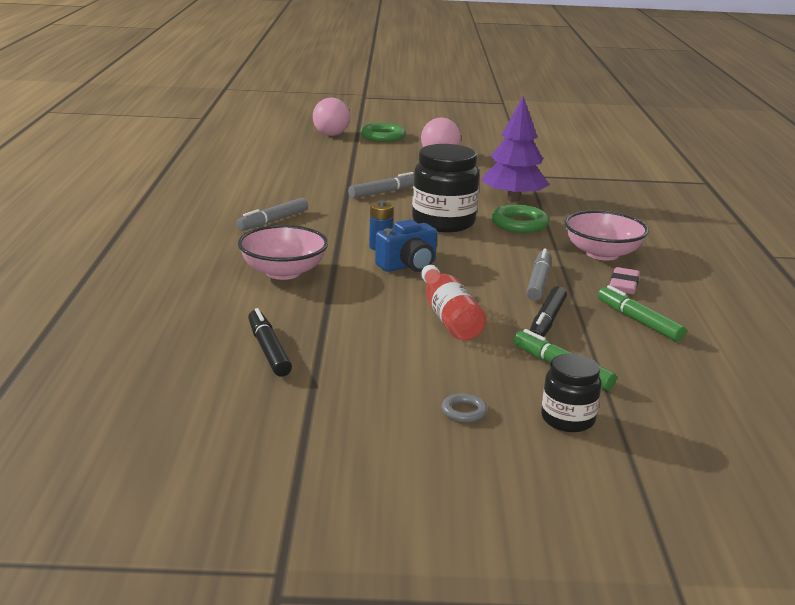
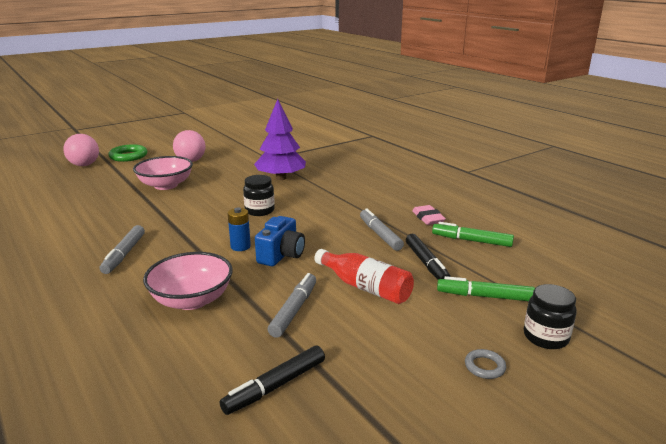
camera: 35 degrees left, 0 degrees up
(268, 350) = (275, 386): black marker -> black marker turned 75 degrees counterclockwise
(384, 192) = (185, 200): grey marker -> grey marker (294, 310)
(443, 222) = (259, 211): black jar -> black jar, size x0.57
(519, 224) = (309, 195): green ring -> none
(602, 254) = (386, 200): pink bowl -> pink bowl (166, 185)

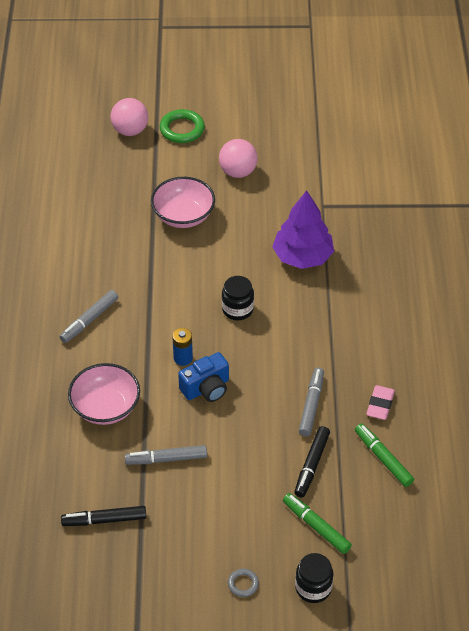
camera: 35 degrees right, 25 degrees up
(294, 310) = (166, 459): grey marker -> grey marker turned 150 degrees counterclockwise
(365, 287) = (237, 464): red bottle -> none

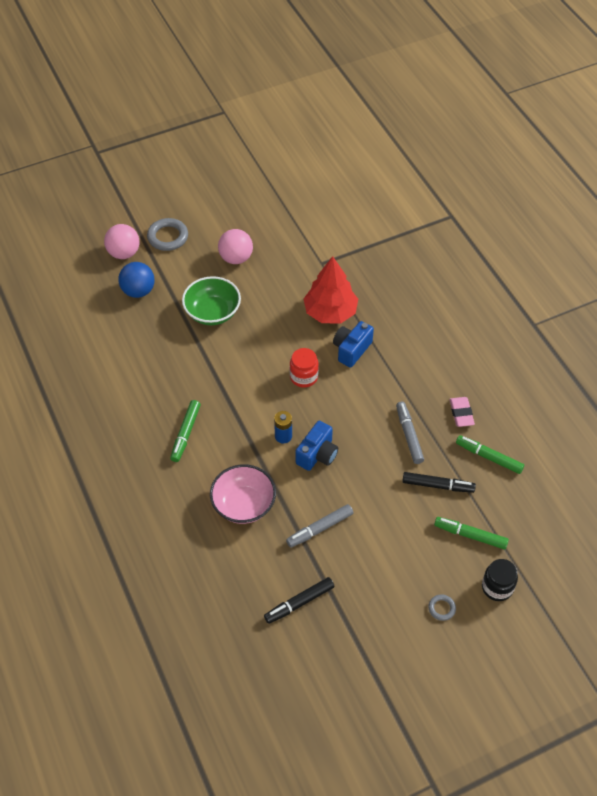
camera: 25 degrees left, 5 degrees up
(89, 320) = (186, 433): grey marker -> green marker
(123, 171) = (138, 291): none -> blue ball
(182, 129) = (168, 237): green ring -> grey ring
(183, 216) = (212, 312): pink bowl -> green bowl
(237, 309) = (304, 377): black jar -> red jar
(302, 256) = (330, 312): purple tree -> red tree
(302, 301) = (351, 350): none -> blue camera
(311, 465) = (437, 485): black marker -> black marker turned 75 degrees counterclockwise

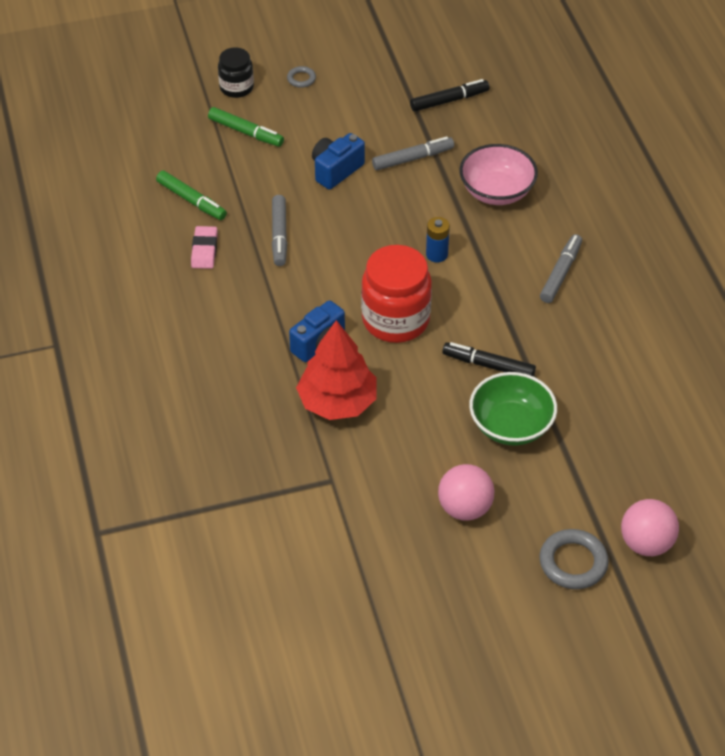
camera: 170 degrees left, 5 degrees down
(138, 291) = (622, 475): blue ball -> none
(186, 433) = (560, 273): green marker -> grey marker
(304, 377) = (395, 320): red jar -> red jar, size x1.76
(317, 454) = (398, 230): blue camera -> blue camera (336, 170)
(437, 485) = (264, 181): black marker -> black marker (488, 365)

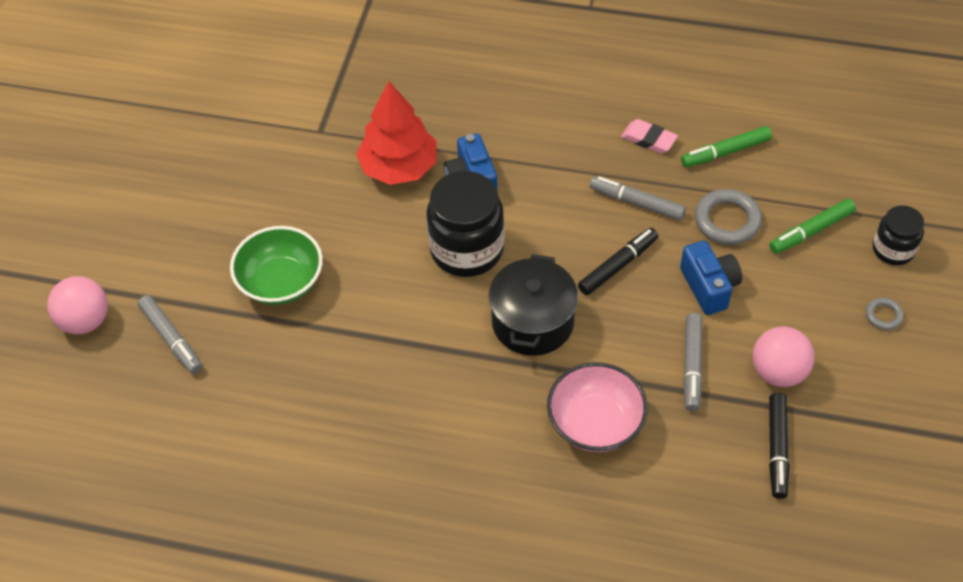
camera: 120 degrees right, 5 degrees up
(395, 320) = (467, 250): red jar -> black jar
(436, 254) = (532, 322): blue battery -> black pot
(465, 508) = (223, 208): pink ball -> pink ball (778, 372)
(488, 365) = (361, 298): black marker -> black marker (618, 266)
(560, 273) = (438, 422): grey marker -> grey marker (171, 338)
(573, 562) = (112, 257): grey ring -> grey ring (727, 220)

